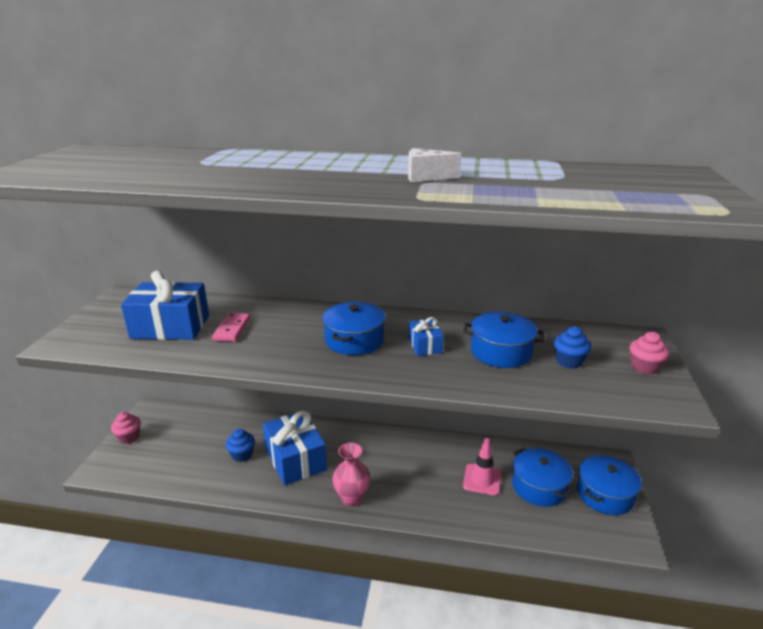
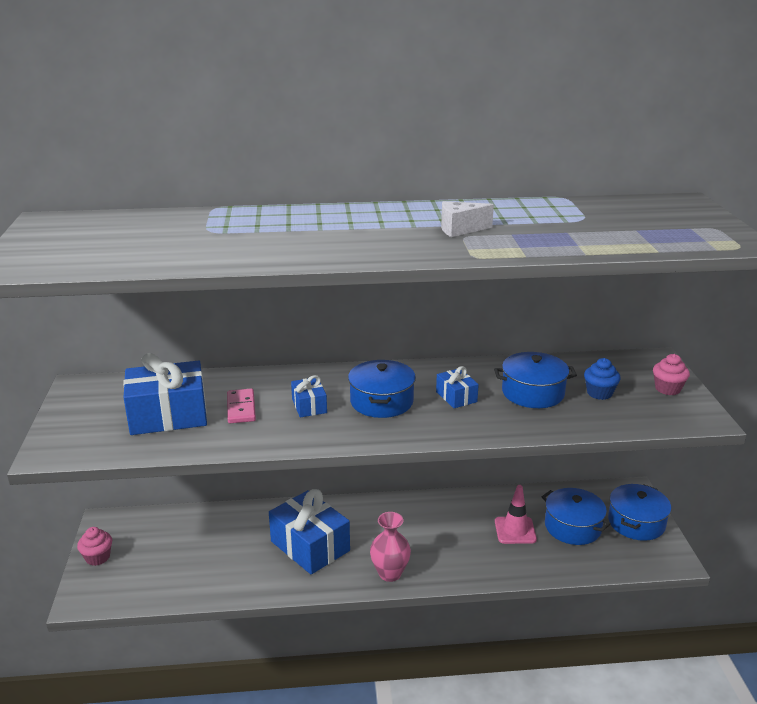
camera: 15 degrees left, 0 degrees up
(242, 455) = (246, 552): blue cupcake -> none
(289, 335) = (309, 406): none -> blue gift

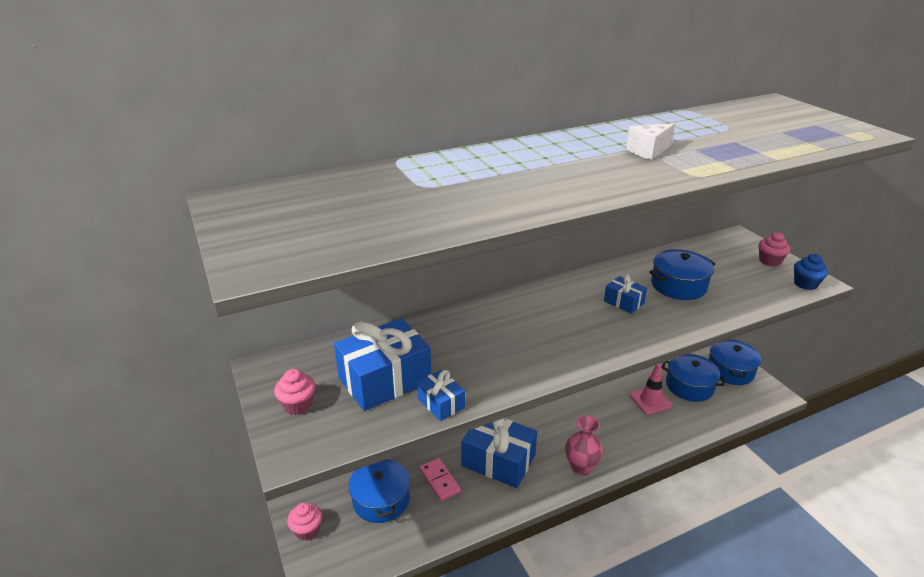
camera: 20 degrees left, 5 degrees up
(82, 419) = (298, 405): none -> pink cupcake
(241, 408) = (449, 355): pink domino -> pink domino (439, 481)
(309, 406) = (509, 339): blue gift -> blue gift (441, 403)
(382, 401) = (567, 320): blue pot -> blue pot (381, 499)
(599, 393) = (726, 275): blue cupcake -> blue cupcake (805, 284)

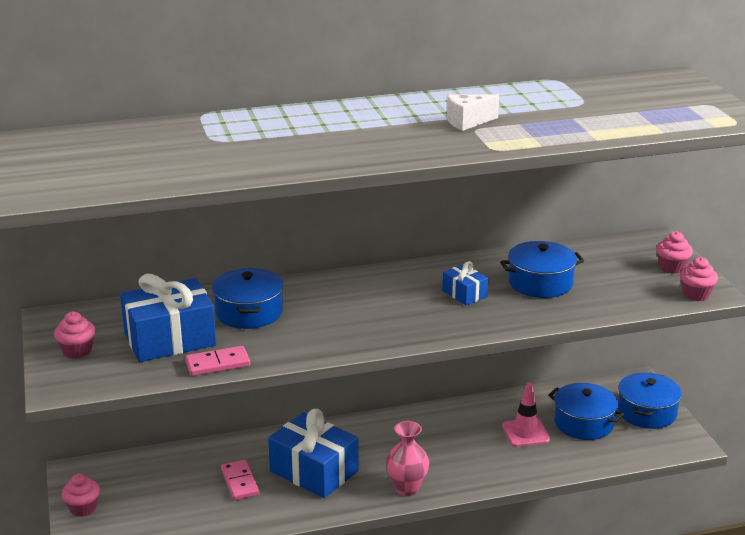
camera: 10 degrees right, 5 degrees down
(381, 499) = (169, 491): blue pot -> blue pot (249, 312)
(441, 403) = (217, 363): blue gift -> pink domino
(805, 284) = (696, 294): blue cupcake -> pink cupcake

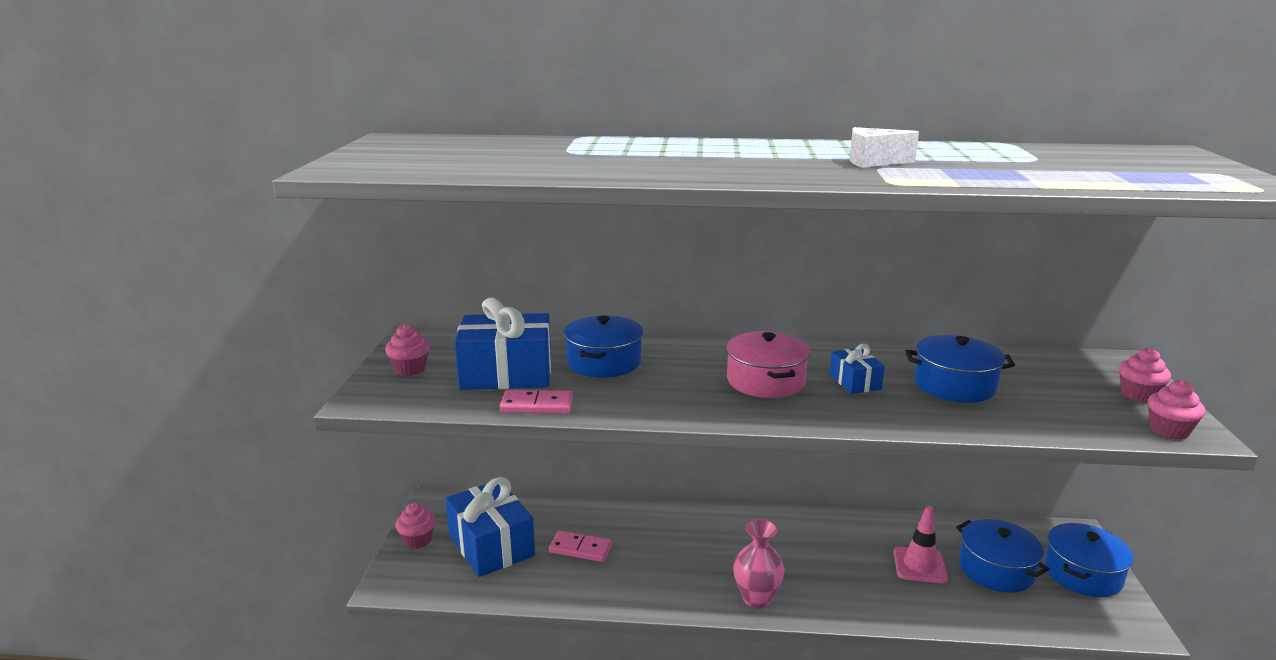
camera: 20 degrees right, 5 degrees down
(240, 482) = (580, 549): pink domino -> pink domino turned 75 degrees counterclockwise
(314, 471) = (662, 555): blue gift -> blue gift (491, 545)
(394, 306) = (765, 381): none -> pink pot

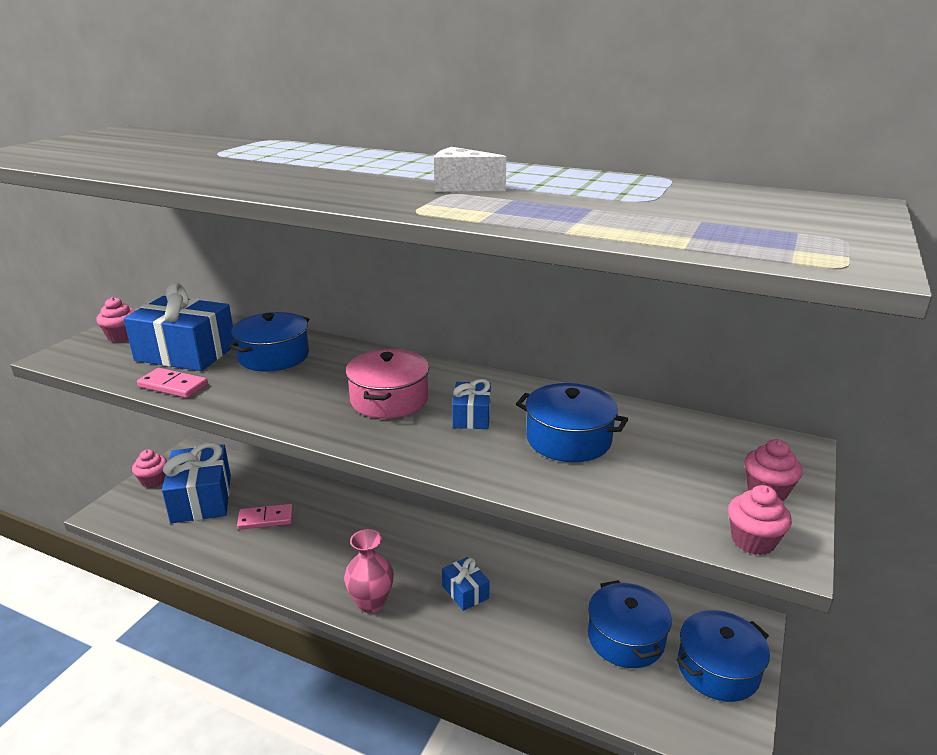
camera: 20 degrees right, 5 degrees up
(580, 549) = (265, 519): pink domino -> pink domino turned 45 degrees counterclockwise
(833, 567) = (465, 592): none -> blue gift
(919, 565) = (550, 613): pink traffic cone -> none

